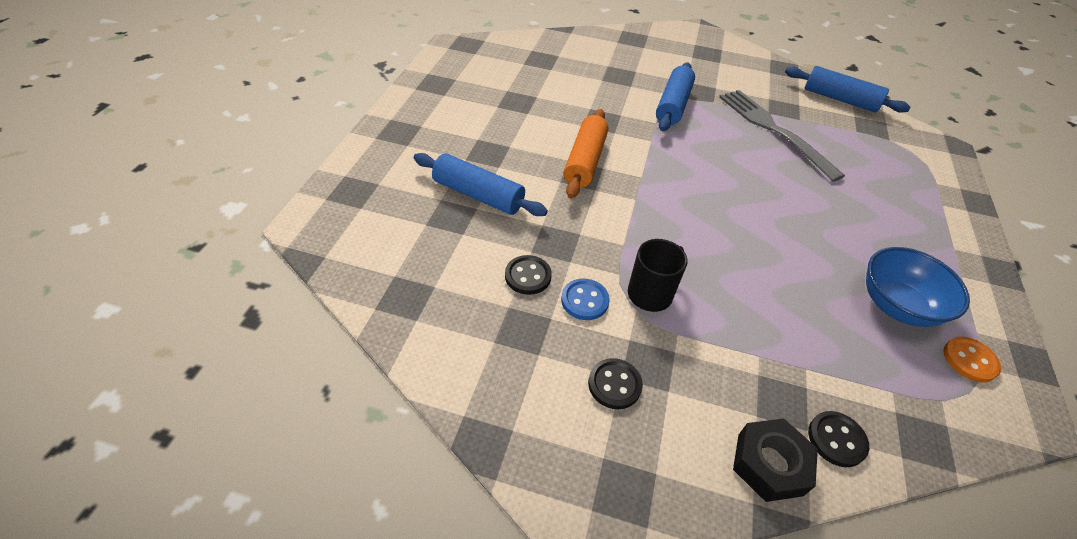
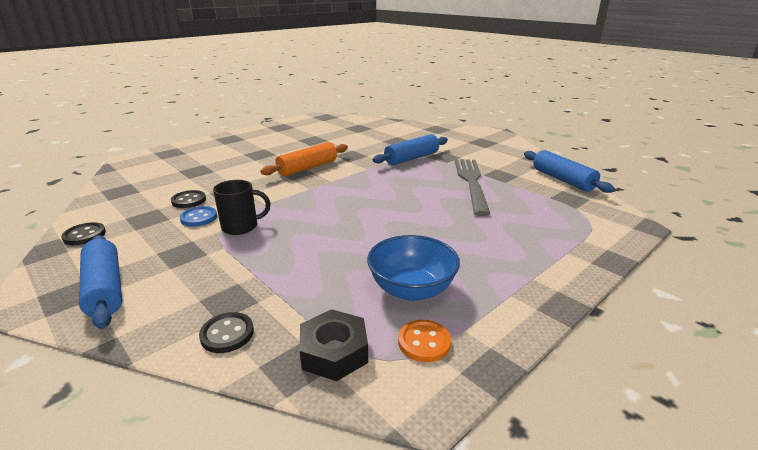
camera: 35 degrees right, 20 degrees down
(478, 195) = (224, 167): blue rolling pin -> blue rolling pin (105, 289)
(614, 384) = (147, 254): black button -> black button (84, 235)
(770, 464) = (161, 324): black nut -> black nut (334, 352)

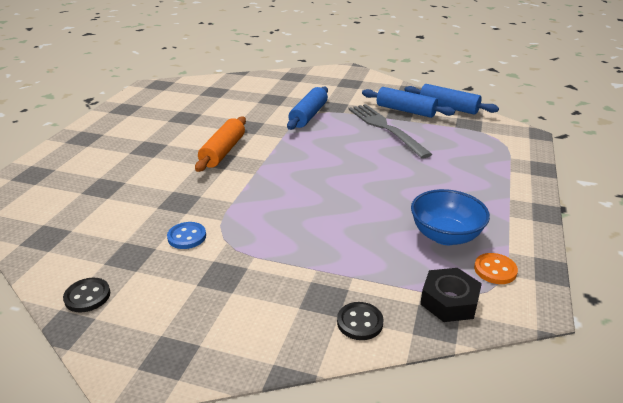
camera: 30 degrees left, 5 degrees up
(105, 289) = (198, 334): blue rolling pin -> blue rolling pin (406, 110)
(189, 200) = (147, 222): black button -> none
(241, 227) = (242, 231): black mug -> none

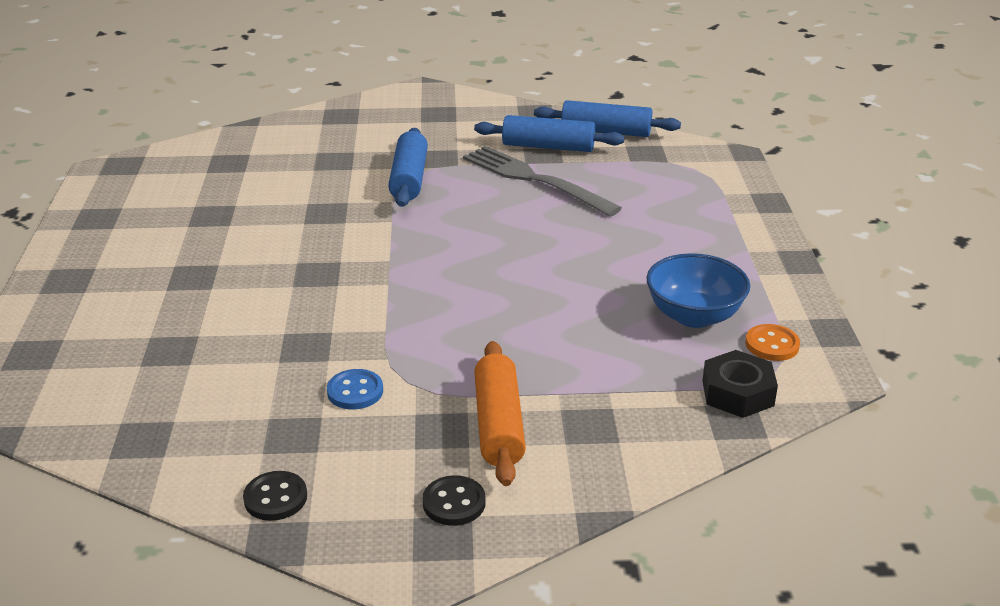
camera: 20 degrees left, 0 degrees up
(223, 151) = (317, 259): orange rolling pin -> orange rolling pin (498, 424)
(360, 322) = (648, 442): black button -> black button (454, 503)

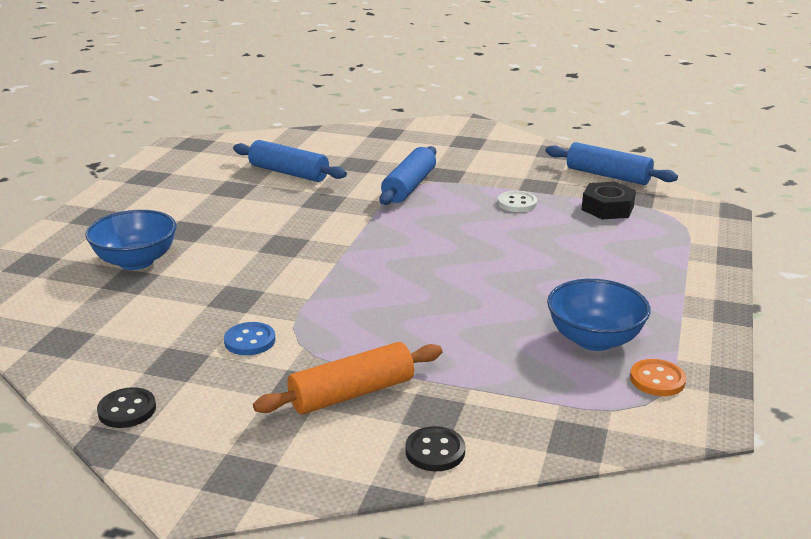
camera: 20 degrees right, 5 degrees down
(160, 326) = (136, 261): none -> blue bowl
(454, 503) = (268, 449): black button -> black button (435, 451)
(498, 424) = (352, 393): orange rolling pin -> orange rolling pin turned 45 degrees clockwise
(534, 179) = (517, 203): grey fork -> white button
(548, 147) = (547, 180): blue rolling pin -> blue rolling pin (289, 173)
(737, 393) = (595, 415): black nut -> black nut (607, 208)

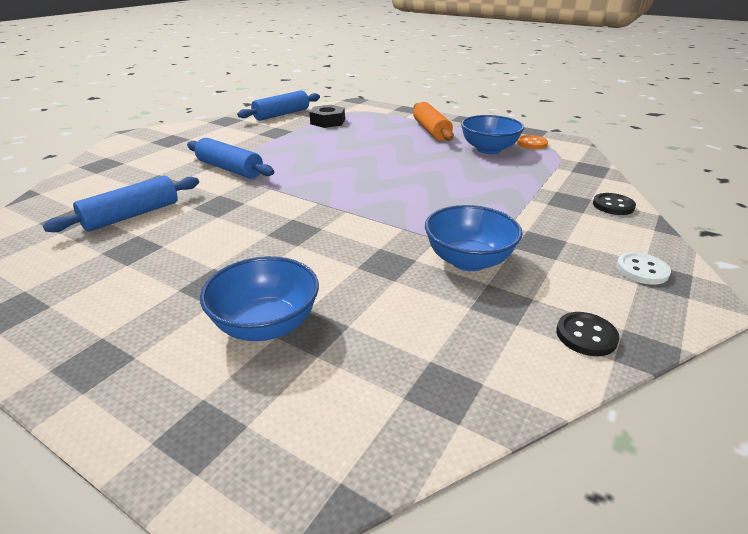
camera: 75 degrees left, 5 degrees up
(250, 341) = (468, 260): blue button -> blue bowl
(352, 393) = (550, 224): orange rolling pin -> orange rolling pin (431, 130)
(517, 203) = (297, 141): white button -> white button (642, 270)

